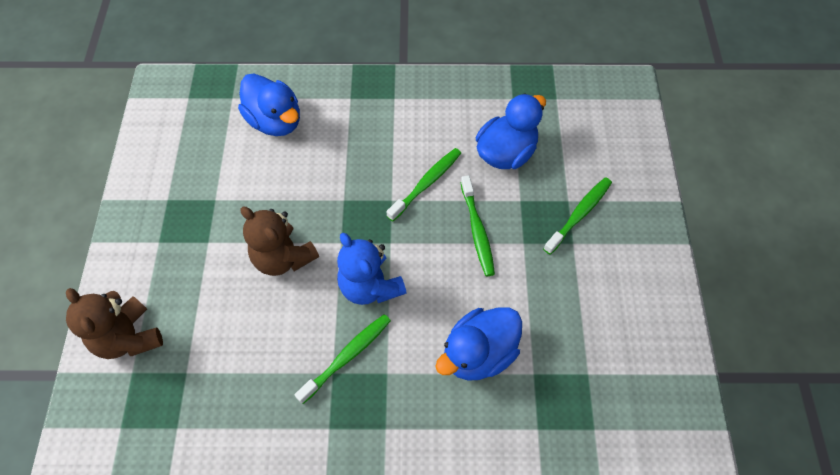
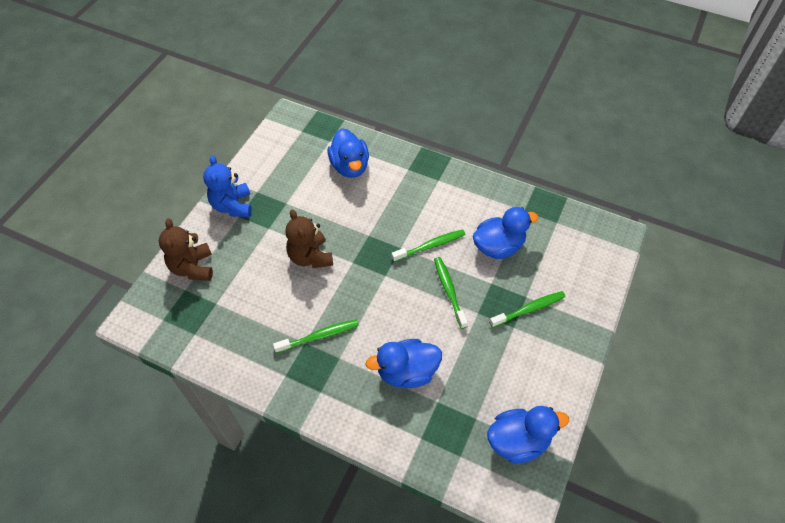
camera: 25 degrees right, 5 degrees down
(370, 286) = (357, 298): blue teddy bear -> blue teddy bear (232, 206)
(477, 230) = (449, 291): green toothbrush -> green toothbrush turned 150 degrees clockwise
(648, 379) = (518, 441): none -> blue duck

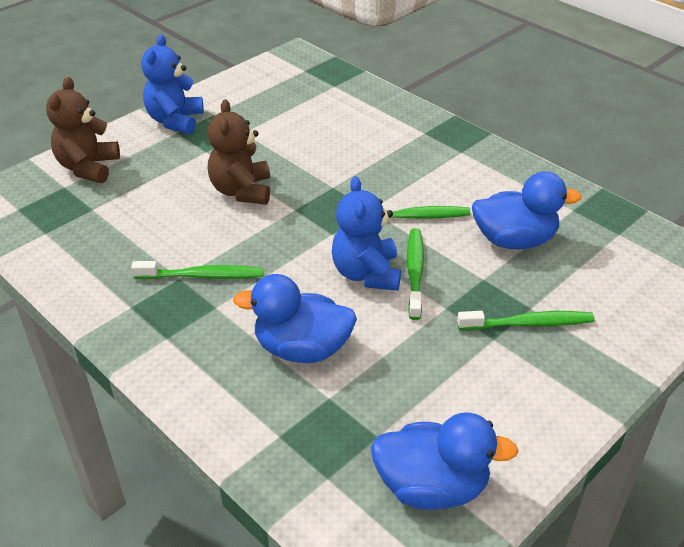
camera: 20 degrees right, 15 degrees down
(350, 166) = (347, 114): blue duck -> none
(420, 301) = (366, 273): none -> blue teddy bear

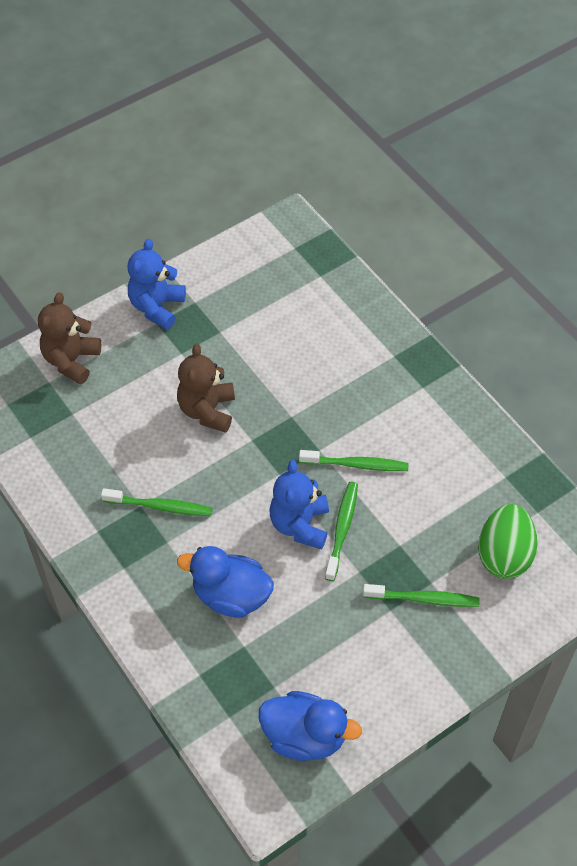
camera: 10 degrees right, 15 degrees up
(514, 240) = (440, 506): blue duck -> none
(600, 273) = (504, 555): none -> green egg

